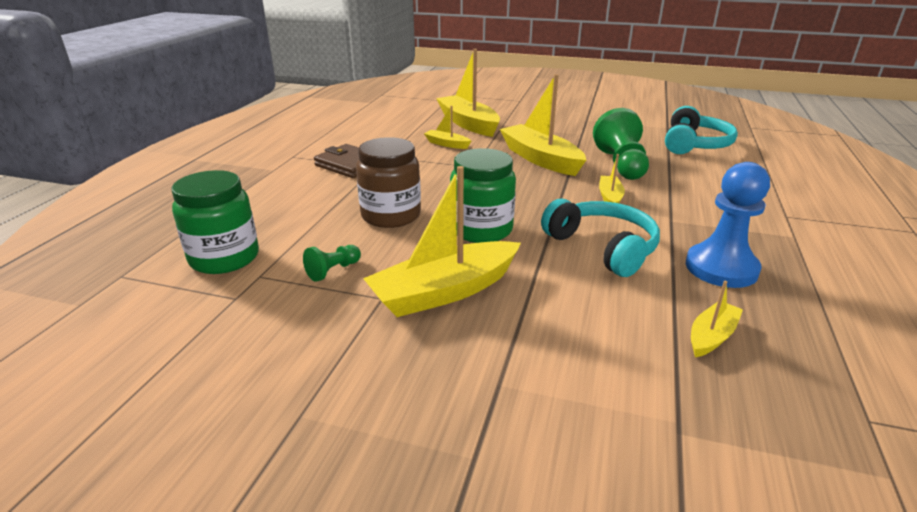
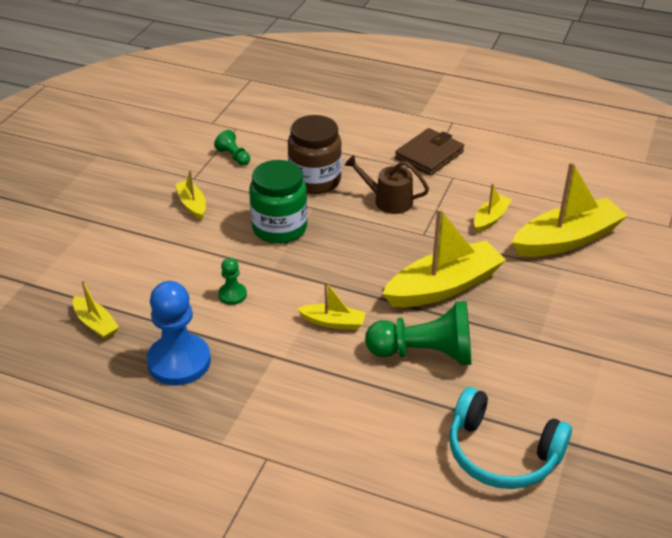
camera: 95 degrees right, 10 degrees up
(224, 258) = (262, 112): green jar -> none
(425, 180) = (388, 201): none -> brown watering can
(444, 291) = (192, 204): yellow boat -> yellow boat, size x0.49
(602, 247) = (232, 295): turquoise headphones -> green pawn

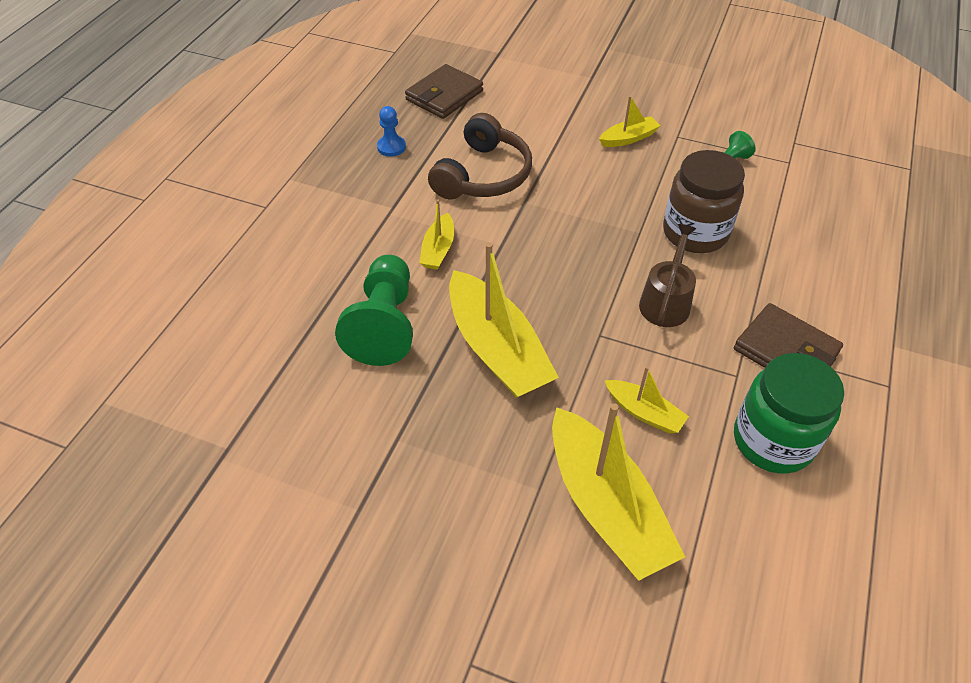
camera: 90 degrees right, 10 degrees up
(96, 324) = (444, 95): yellow boat -> brown wallet
(179, 361) = (391, 147): blue pawn -> blue pawn, size x0.49
(232, 295) = (482, 175): green pawn -> brown headphones
(279, 228) = (595, 205): green jar -> green jar (773, 440)
(502, 453) = (228, 382): turquoise headphones -> none

